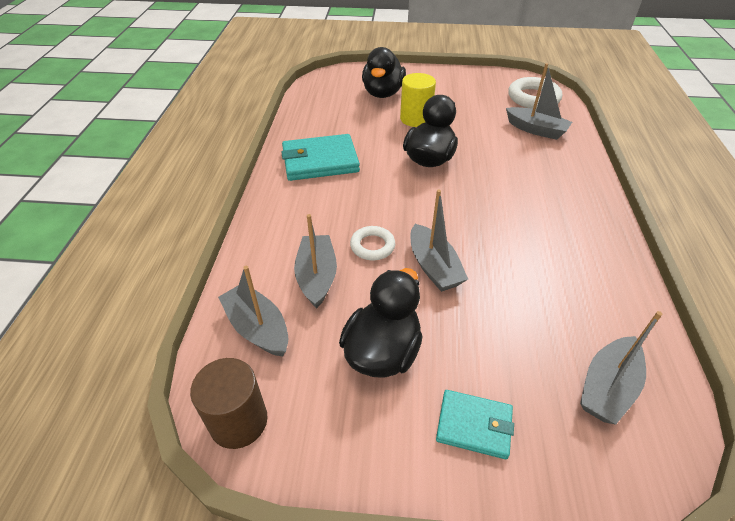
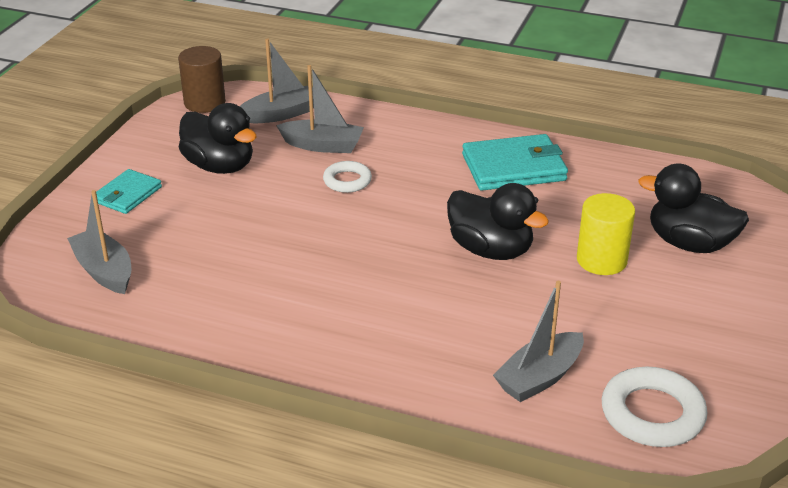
camera: 105 degrees right, 10 degrees down
(320, 161) = (514, 167): turquoise wallet -> turquoise wallet turned 75 degrees clockwise
(433, 267) = (298, 211): grey boat -> none

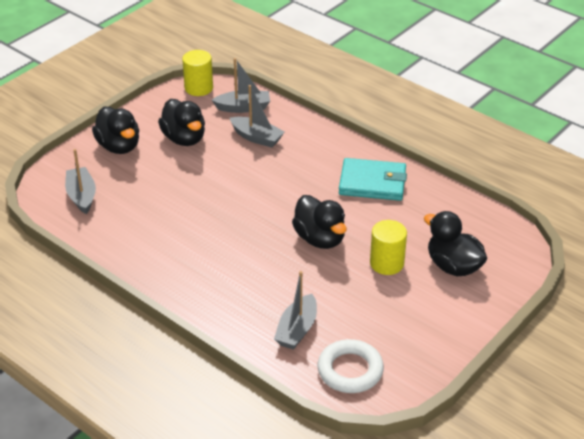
camera: 20 degrees right, 5 degrees up
(127, 194) = (119, 146): turquoise wallet -> black duck
(204, 103) = (198, 88): brown cylinder -> yellow cylinder
(347, 181) = (258, 167): white ring -> none
(539, 377) = (297, 330): grey boat -> grey boat turned 45 degrees counterclockwise

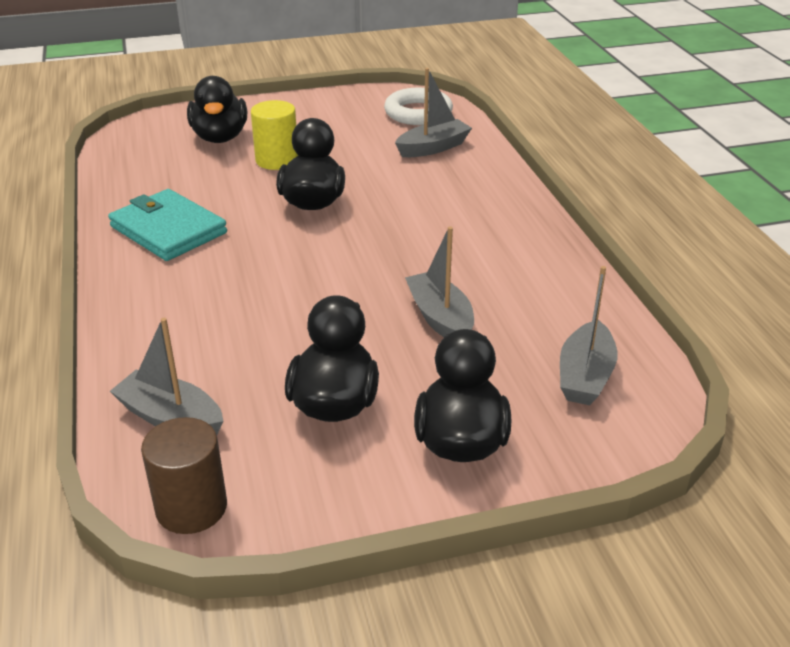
camera: 145 degrees left, 5 degrees down
(198, 88) = (191, 507): yellow cylinder -> brown cylinder
(257, 137) = (222, 351): grey boat -> grey boat (440, 318)

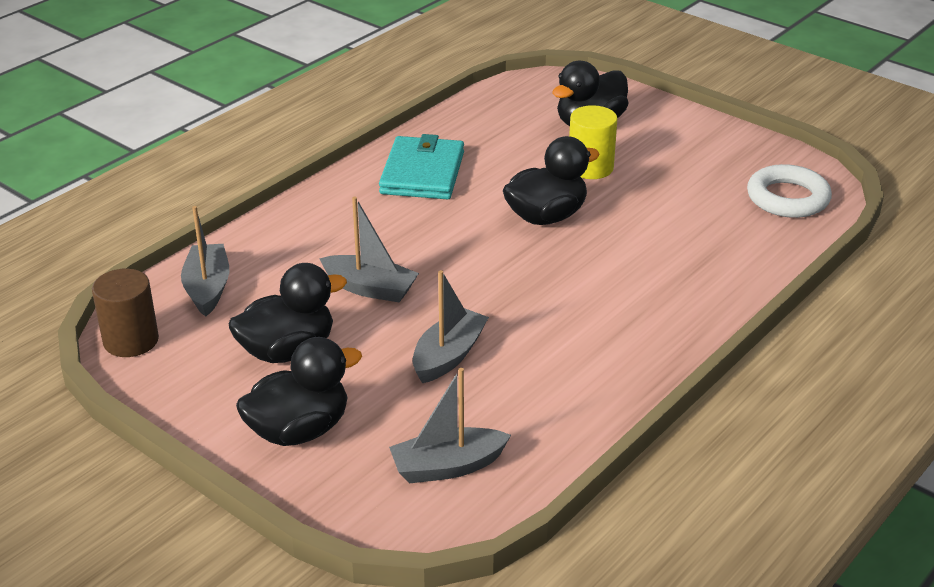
camera: 55 degrees right, 0 degrees up
(433, 148) = (729, 235): grey boat -> grey boat (370, 288)

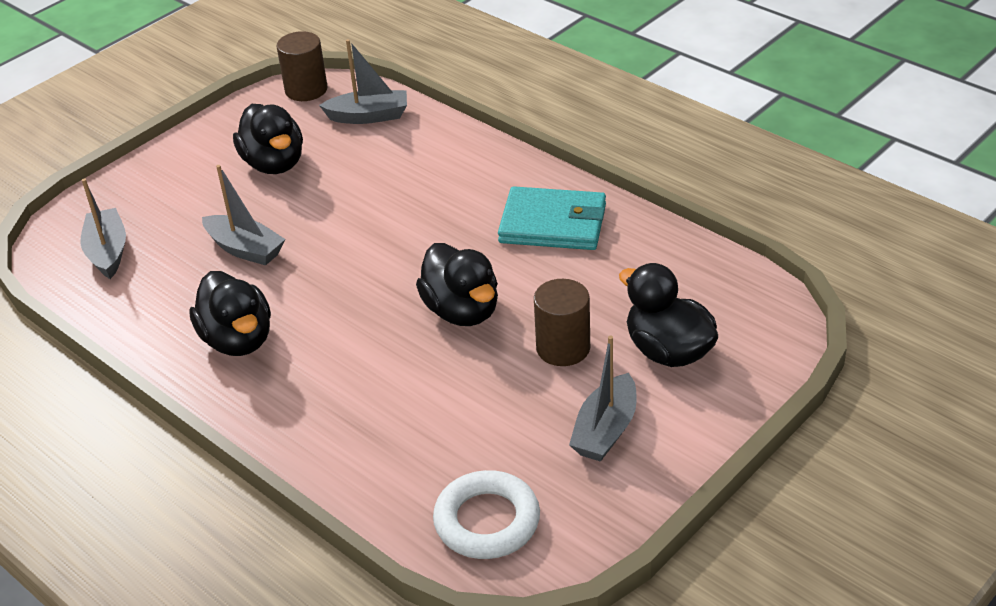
camera: 95 degrees right, 5 degrees up
(299, 430) = (175, 177): black duck -> black duck (238, 340)
(370, 288) = (353, 201): grey boat -> grey boat (605, 430)
(590, 168) = (563, 348): yellow cylinder -> brown cylinder

